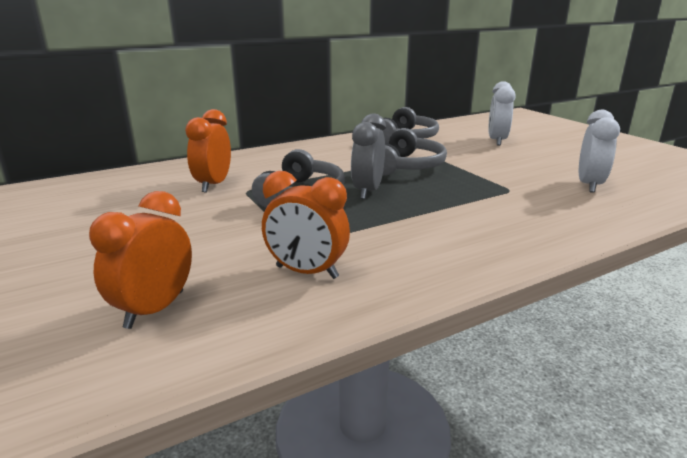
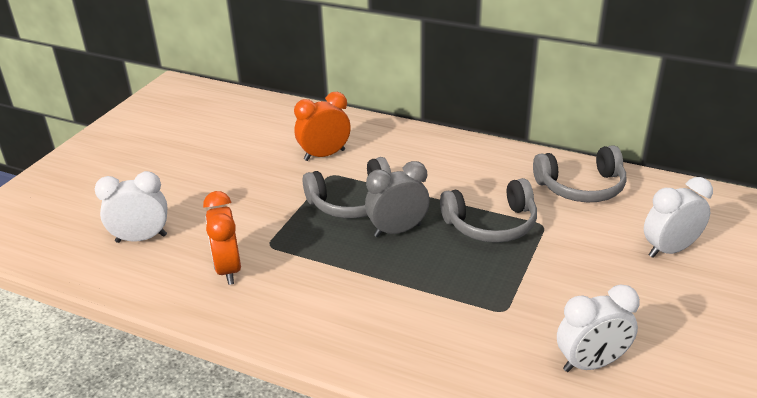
camera: 55 degrees right, 10 degrees up
(154, 309) = (141, 238): orange clock -> white clock

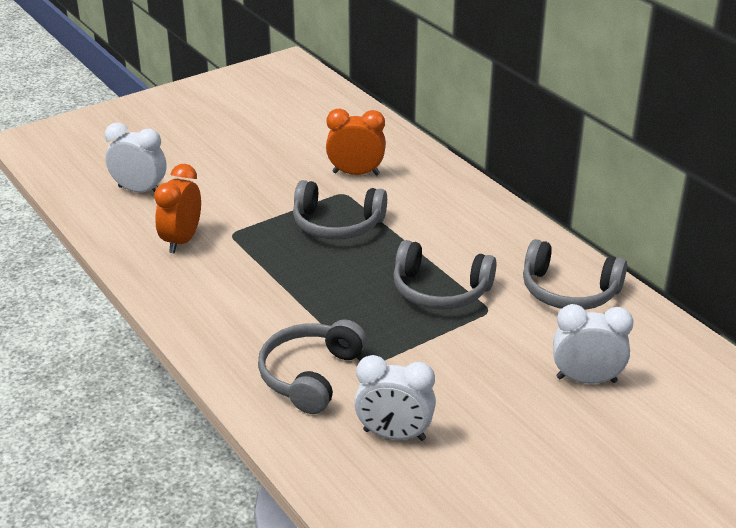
camera: 30 degrees right, 0 degrees up
(397, 230) = (350, 263): grey clock -> none
(469, 343) = (310, 375): none -> grey headphones

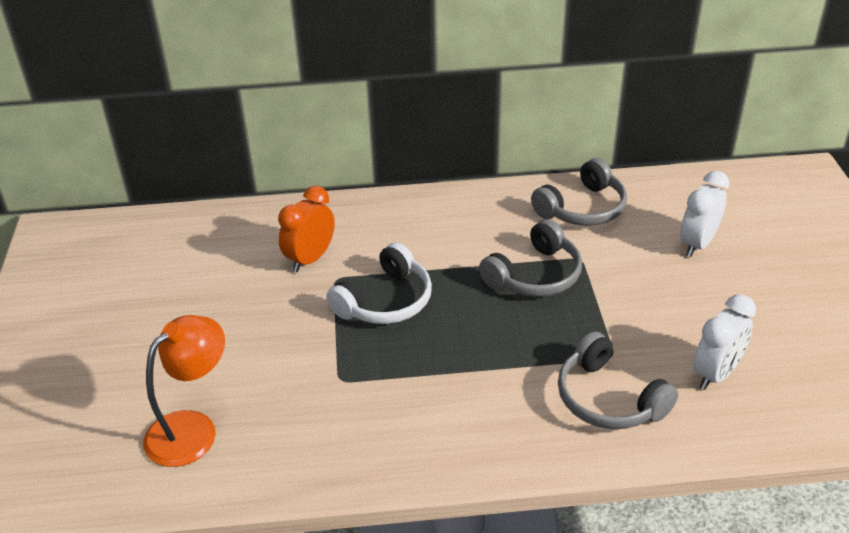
camera: 60 degrees left, 5 degrees up
(140, 190) = (192, 428): white clock -> orange lamp
(181, 241) = (322, 423): orange clock -> none
(337, 224) = (385, 301): grey headphones -> white headphones

